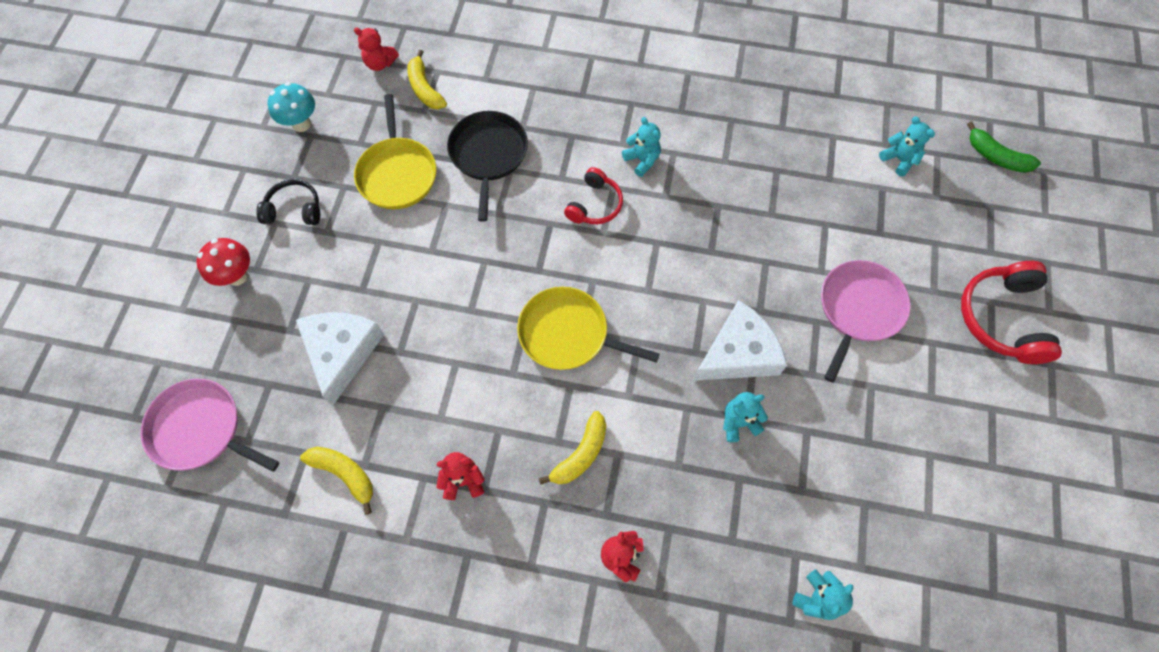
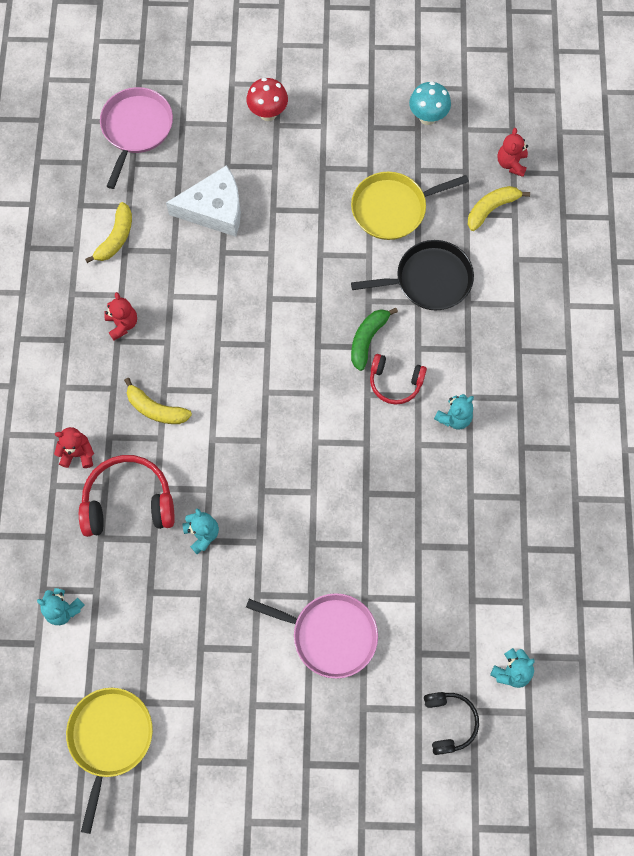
camera: 80 degrees right, 5 degrees up
(294, 209) = (339, 137): black headphones -> black headphones (449, 722)
(568, 334) = (261, 381): yellow pan -> yellow pan (110, 738)
(738, 353) = (267, 527): white cheese -> none
(996, 157) = (538, 777): green banana -> green banana (367, 339)
(1002, 318) = (345, 775): red headphones -> red headphones (128, 502)

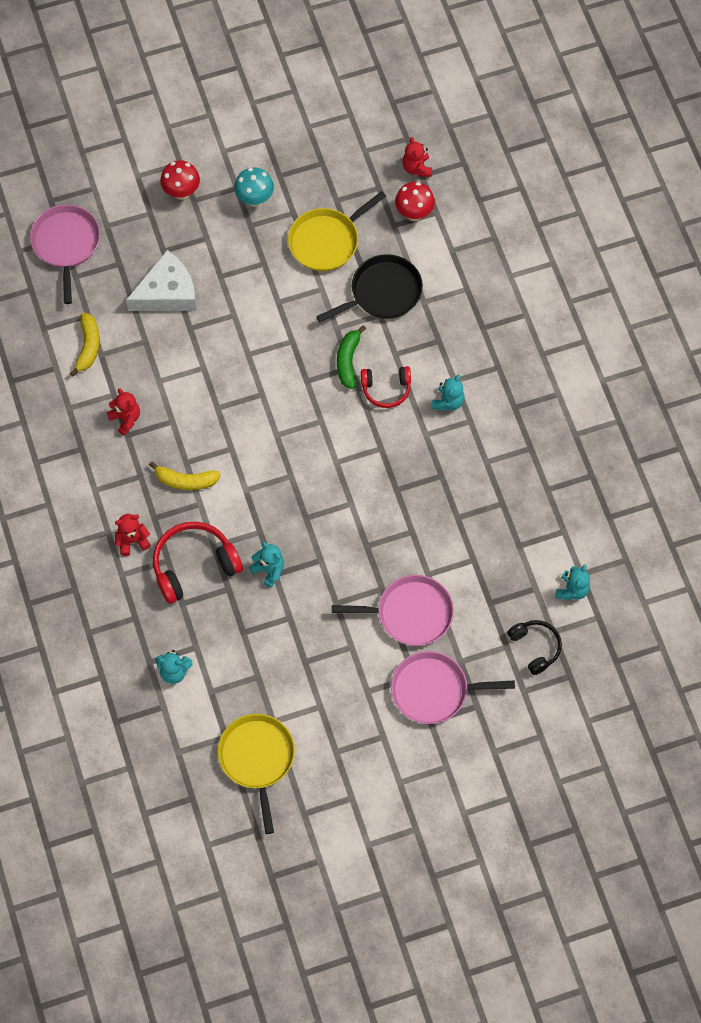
camera: 20 degrees left, 5 degrees down
(323, 730) = (434, 690): none -> pink pan
(427, 117) = (327, 150): turquoise mushroom -> turquoise mushroom (255, 199)
(491, 209) = (414, 213): yellow banana -> red mushroom

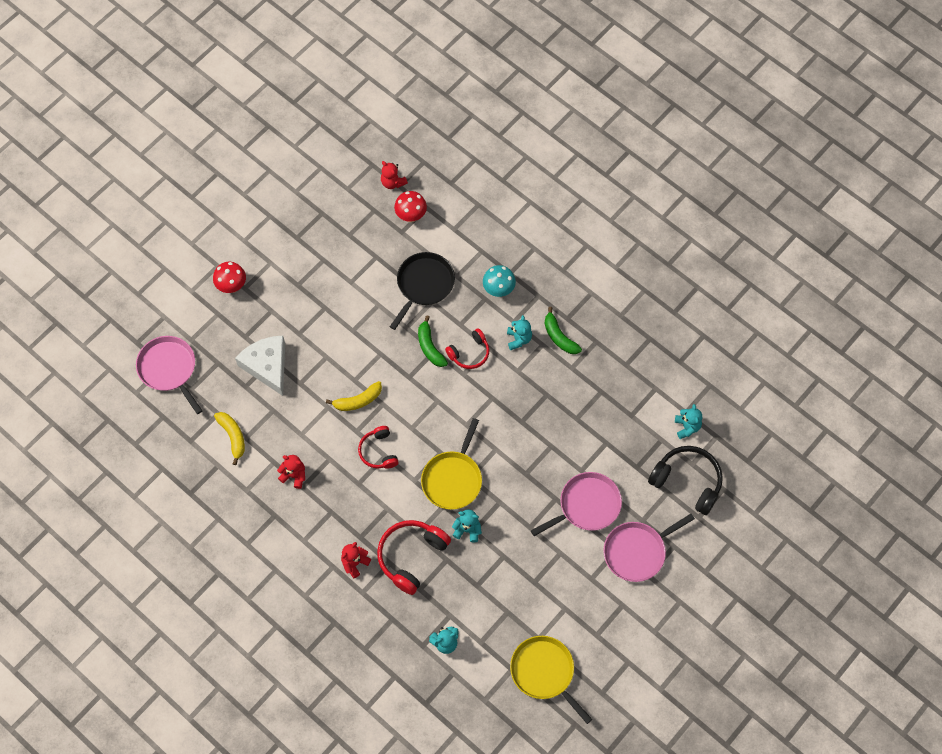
camera: 30 degrees left, 0 degrees up
(167, 292) = (267, 366): white cheese -> white cheese turned 60 degrees counterclockwise
(186, 481) = (367, 497): yellow banana -> yellow banana (358, 400)
(227, 440) = (378, 451): none -> red headphones
(255, 199) = (289, 264): turquoise mushroom -> turquoise mushroom (498, 290)
(327, 241) = (360, 268): yellow pan -> yellow pan (453, 479)
(493, 422) = (559, 337): none -> green banana
(535, 647) = (687, 481): black headphones -> black headphones, size x1.63

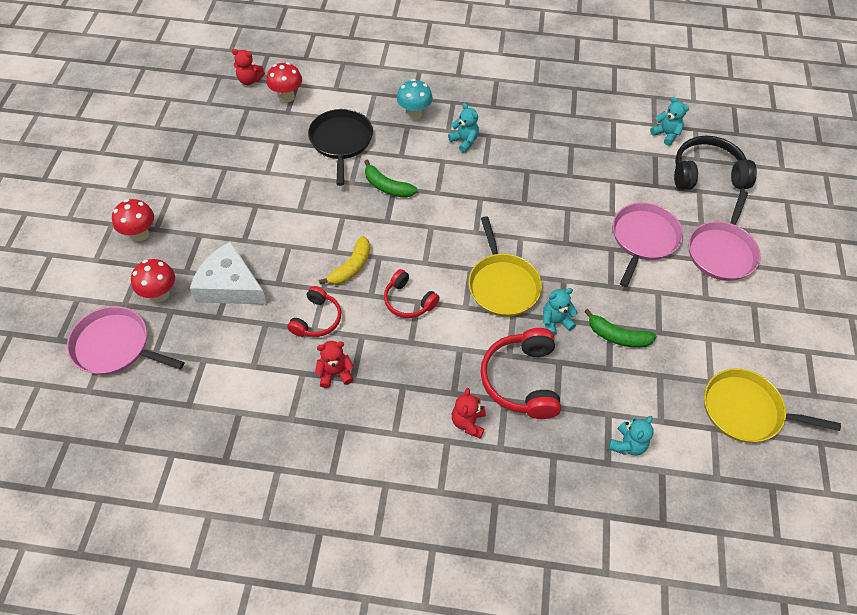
camera: 35 degrees left, 10 degrees down
(218, 345) = (160, 294): none -> red mushroom
(233, 436) = (237, 373): yellow banana -> none
(469, 353) = (429, 173): red headphones -> red headphones (317, 319)
(559, 337) = (498, 122): green banana -> green banana (618, 336)

